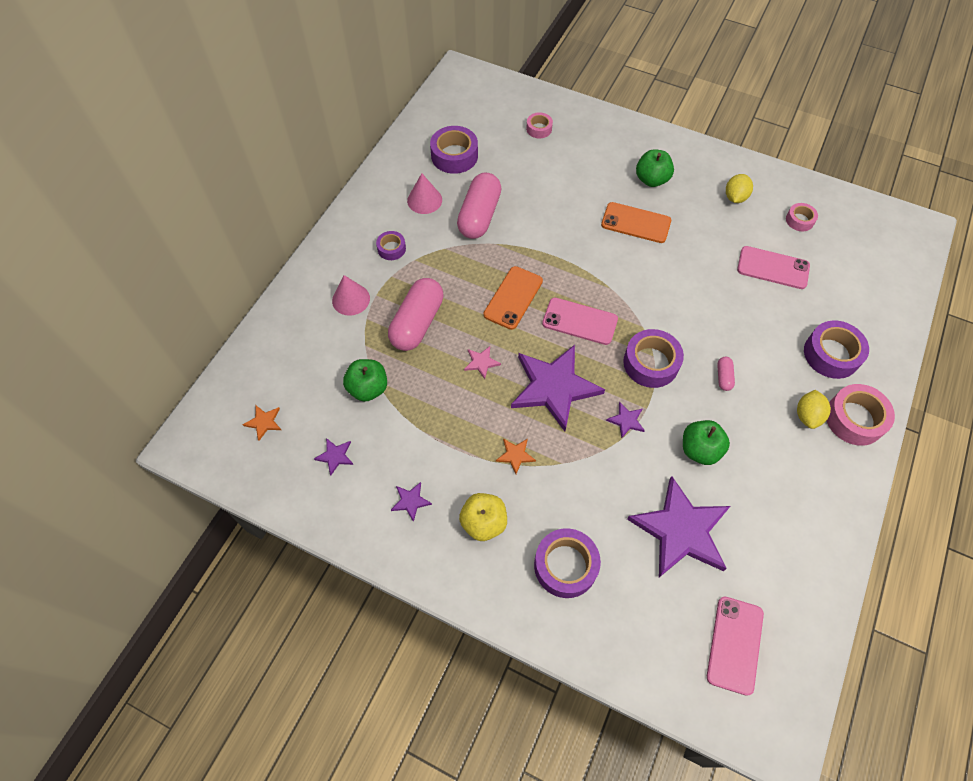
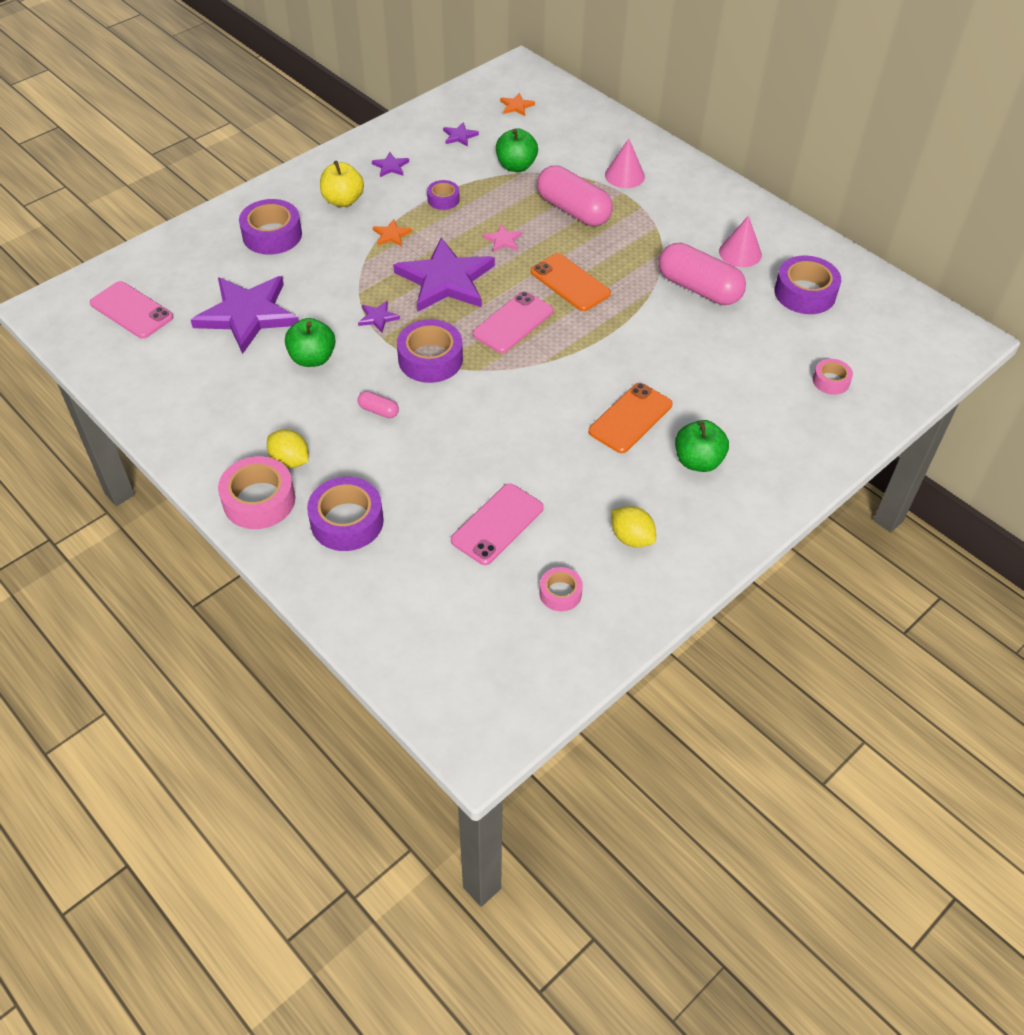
camera: 110 degrees right, 10 degrees down
(391, 248) = (678, 214): purple tape -> purple tape (443, 199)

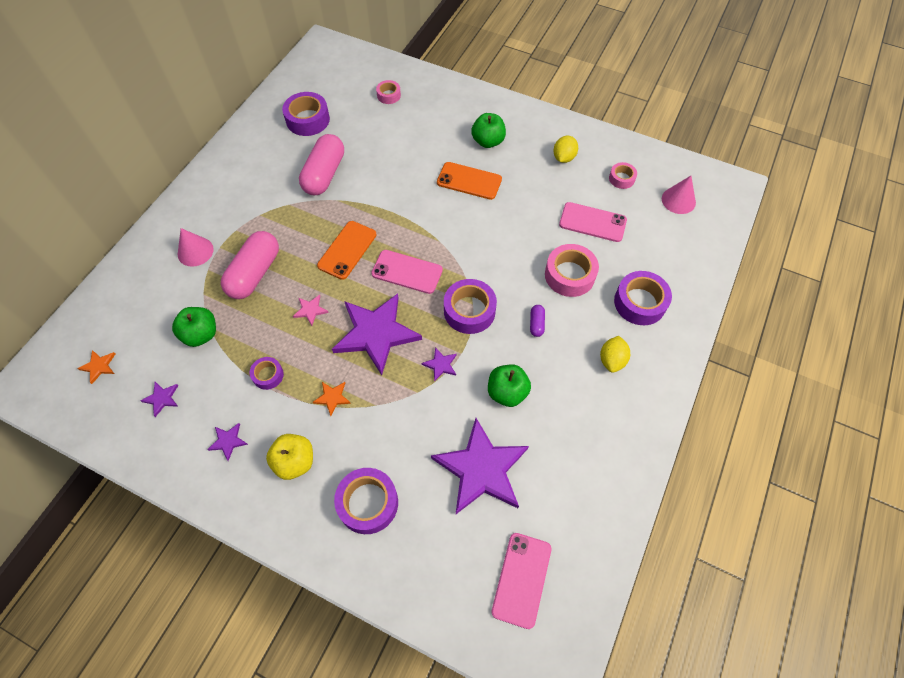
camera: 110 degrees left, 10 degrees up
(259, 500) = (656, 363): pink tape -> pink tape (569, 275)
(378, 411) = (536, 324): pink capsule -> purple capsule
(740, 253) = (275, 160): pink cone -> pink cone (678, 200)

